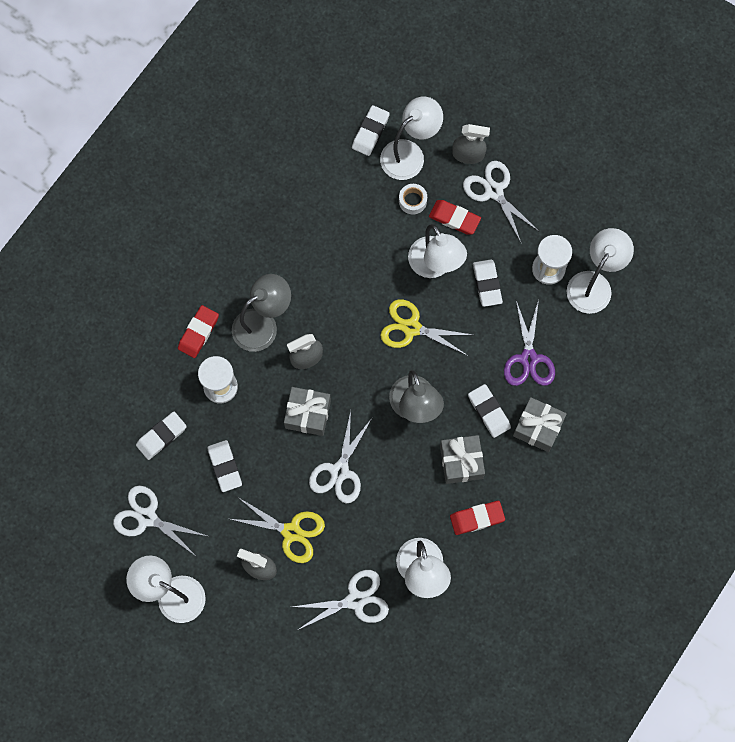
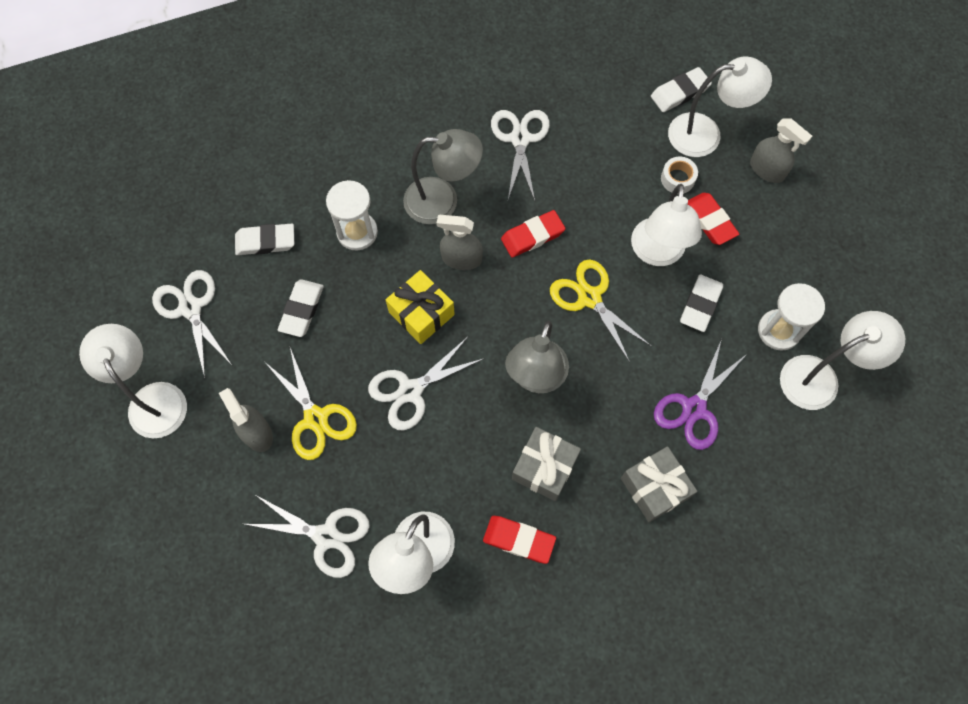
camera: 35 degrees right, 5 degrees down
(198, 332) = (375, 170): red eraser -> red eraser (532, 236)
(308, 414) = (421, 313): grey gift -> yellow gift
(489, 412) = (611, 435): white eraser -> none
(494, 191) = (770, 220): white scissors -> white scissors (520, 139)

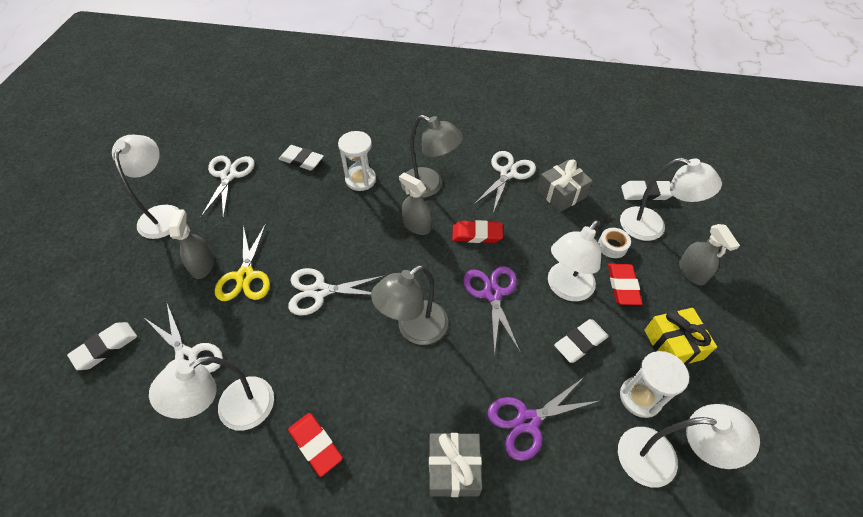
camera: 30 degrees right, 15 degrees down
(302, 310) = (291, 207): white eraser -> white eraser (105, 347)
(421, 313) = (365, 246): yellow gift -> yellow gift (673, 344)
(544, 468) = (375, 399): grey gift -> grey gift (561, 194)
(589, 297) = (492, 294): yellow scissors -> purple scissors

